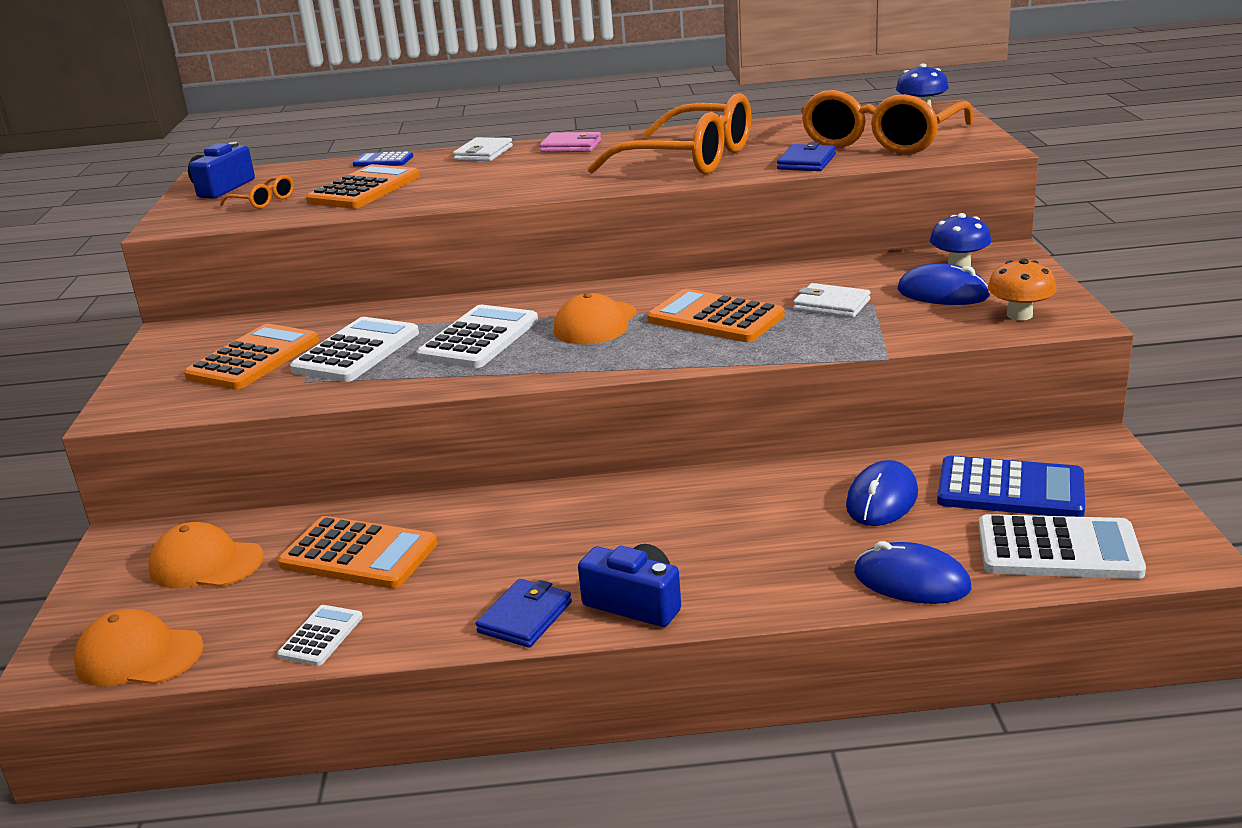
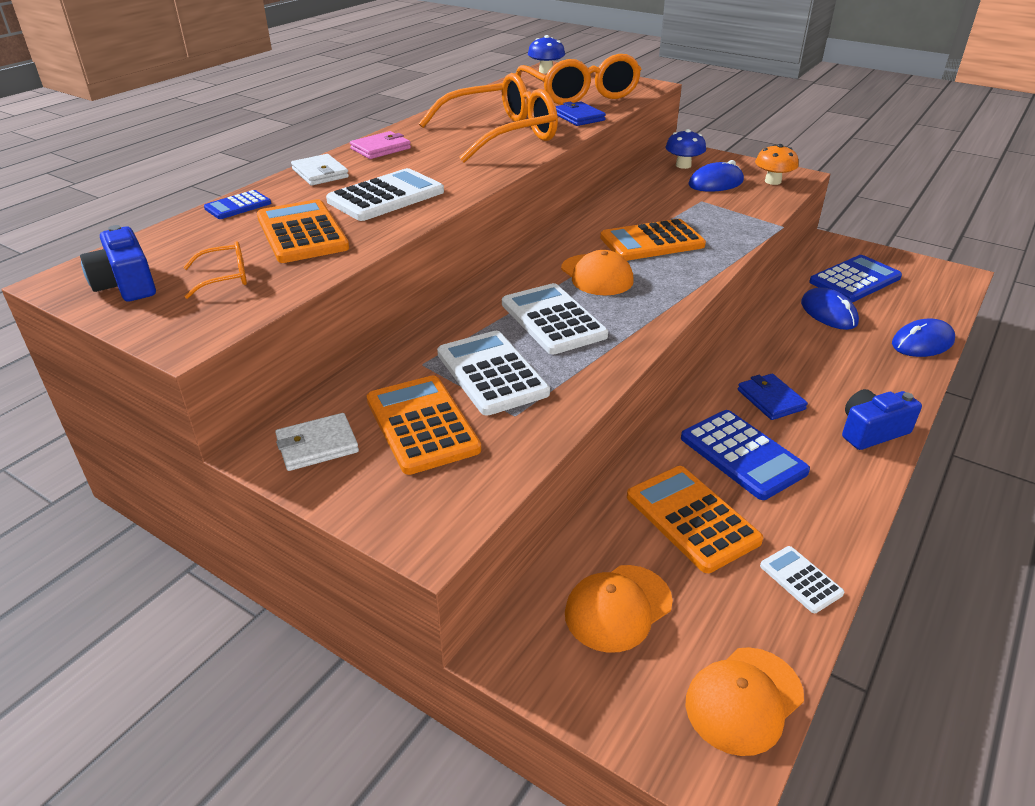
camera: 55 degrees left, 10 degrees up
(359, 554) = (692, 518): orange calculator -> orange calculator turned 90 degrees counterclockwise
(493, 545) = (743, 455): none -> blue calculator
(525, 617) = (853, 478): blue wallet -> blue wallet (771, 399)
(831, 305) = (685, 209): white wallet -> white wallet (317, 445)
(1058, 549) = (925, 296): white calculator -> white calculator (386, 196)

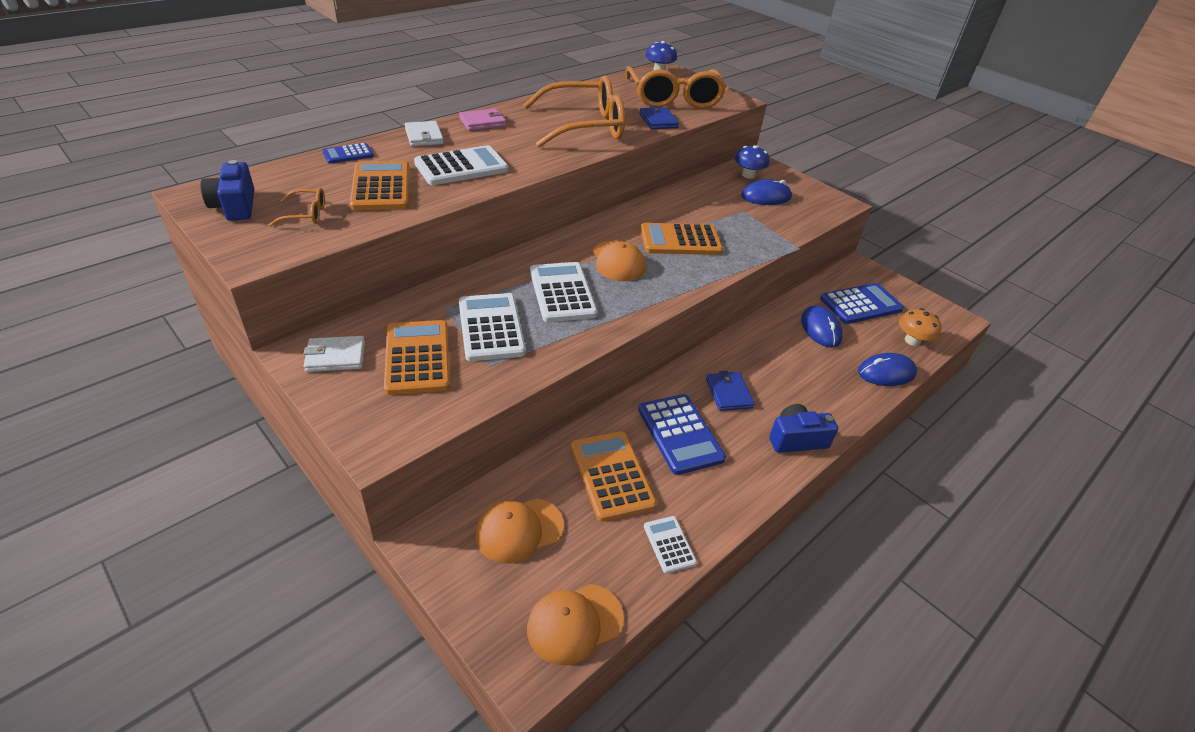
camera: 10 degrees right, 5 degrees up
(773, 181) = (816, 204): orange mushroom -> orange mushroom (912, 340)

